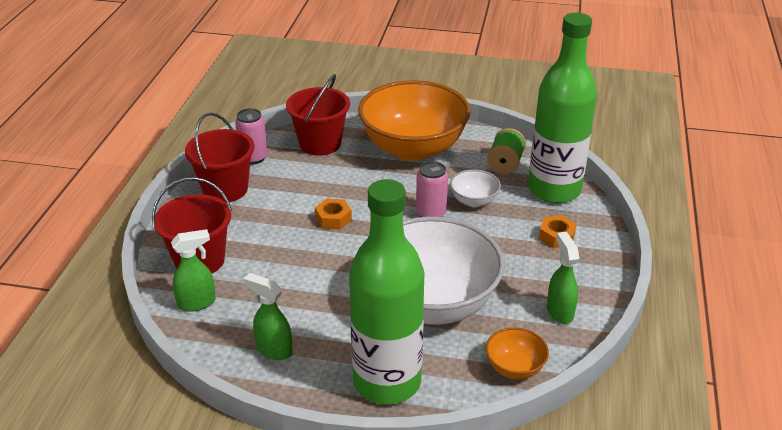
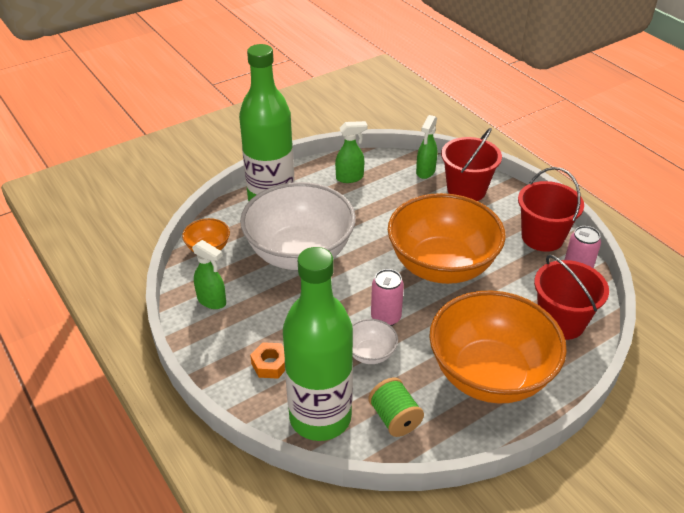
camera: 135 degrees right, 5 degrees up
(333, 219) = (442, 266): orange nut -> orange bowl

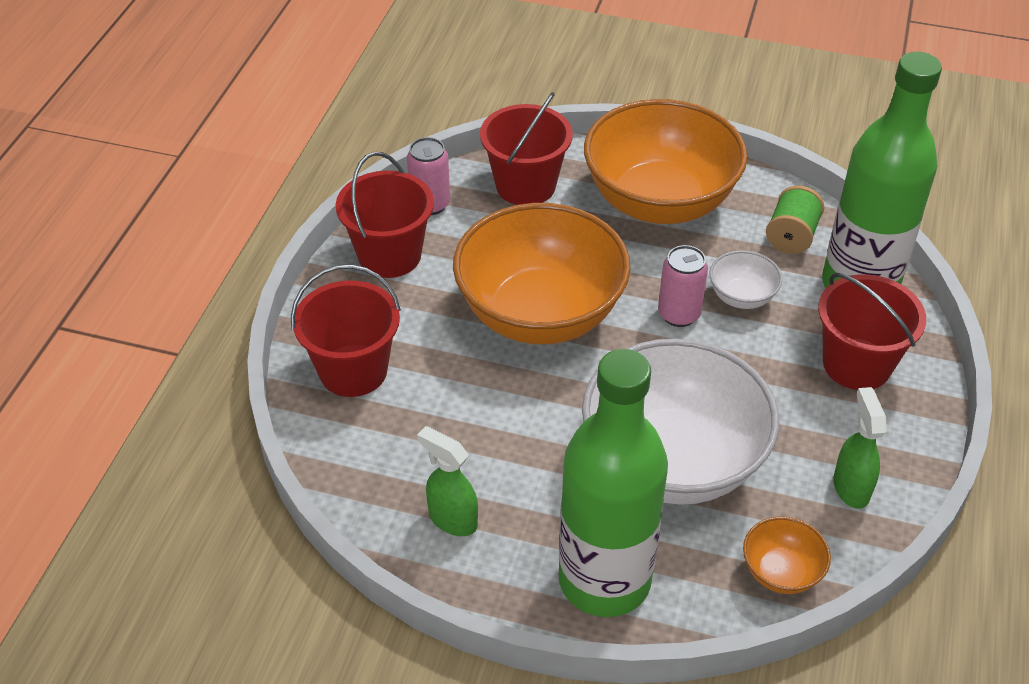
camera: 130 degrees left, 5 degrees up
(270, 364) = (857, 364): orange nut -> red bucket
(425, 172) = (349, 438): green spray bottle -> none

